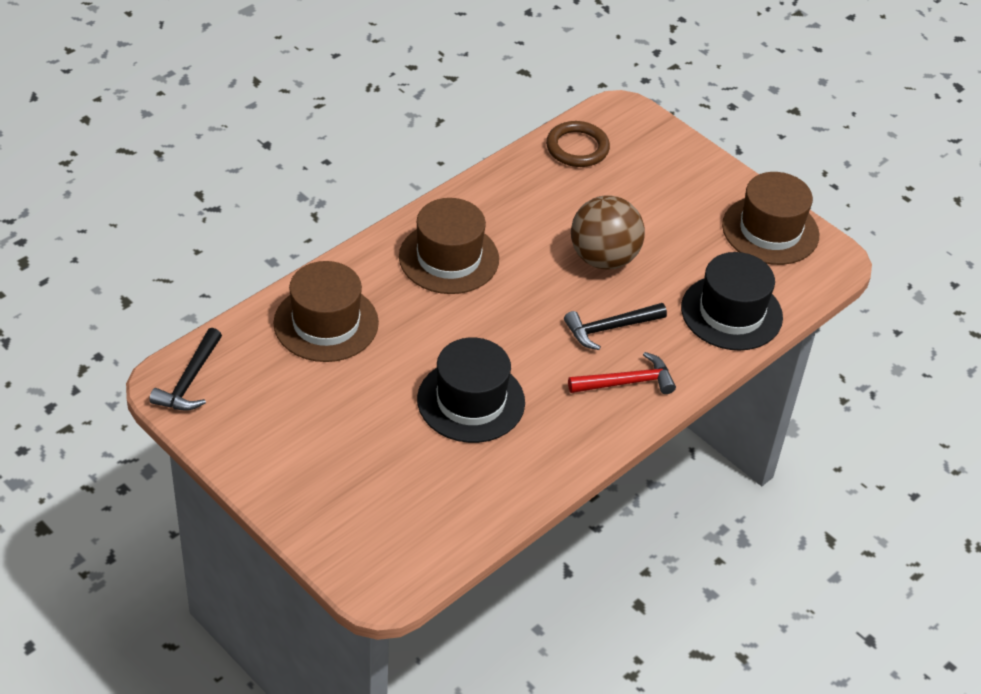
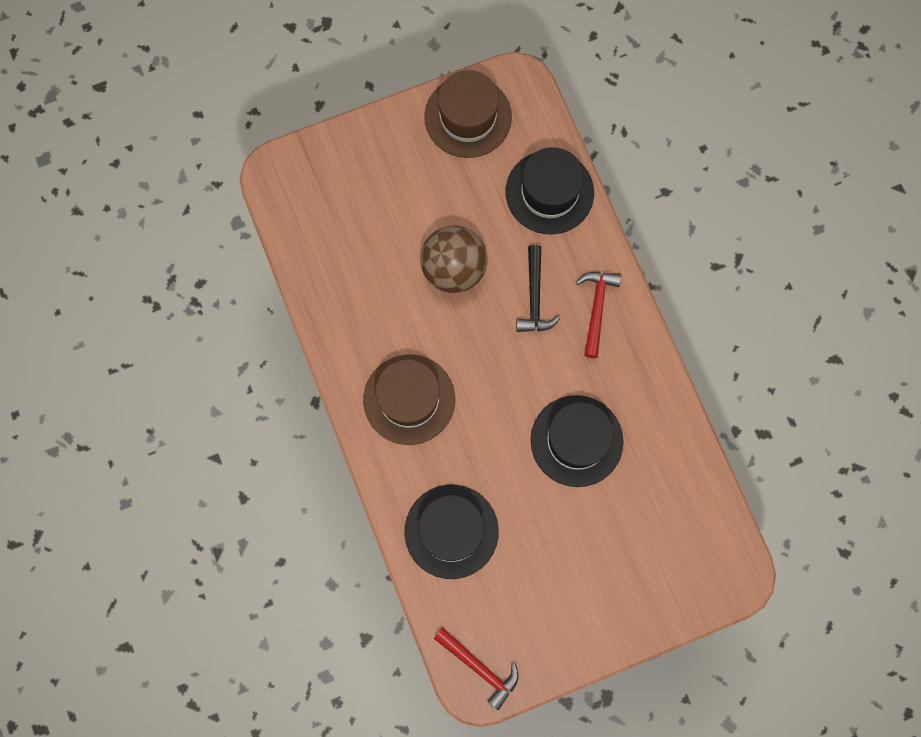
camera: 65 degrees left, 30 degrees up
(189, 381) = (480, 668): black hammer -> red hammer
(326, 323) = (451, 531): brown hat -> black hat
(577, 148) = (309, 234): brown ring -> none

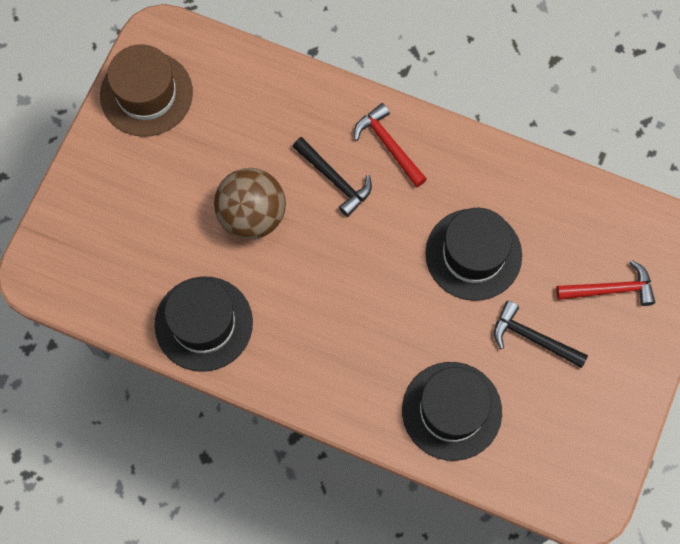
camera: 45 degrees left, 5 degrees down
(409, 399) = (318, 344): brown hat -> none
(480, 668) = (577, 490): red hammer -> red hammer (611, 289)
(549, 192) = (266, 93): black hat -> black hat (203, 323)
(557, 537) = (532, 338): none -> black hammer

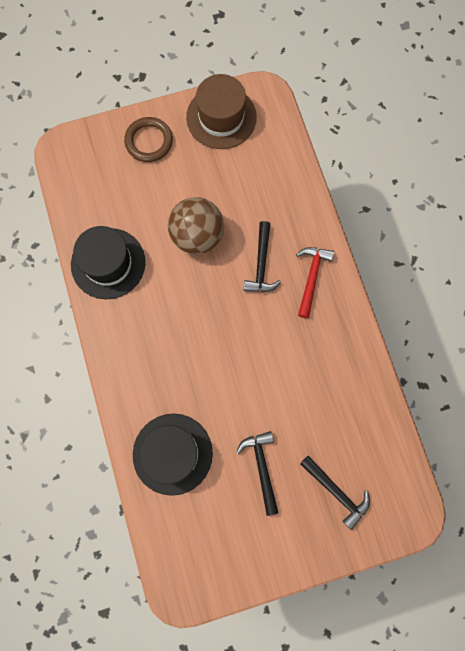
camera: 50 degrees right, 5 degrees up
(107, 182) = (149, 141): none -> brown ring
(473, 254) = (285, 386): black hat -> none
(611, 289) = (336, 492): red hammer -> black hammer

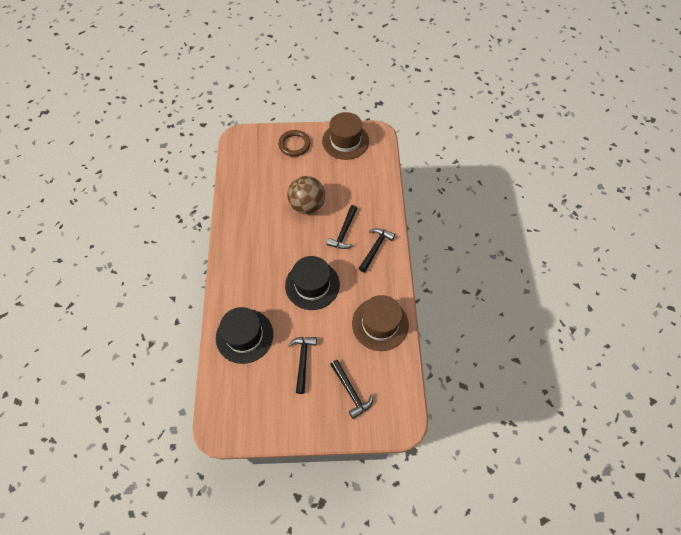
camera: 15 degrees right, 15 degrees down
(108, 263) = (243, 208): black hat -> black hat (312, 285)
(311, 277) = (375, 248): red hammer -> black hammer
(348, 387) = (380, 324): none -> brown hat

